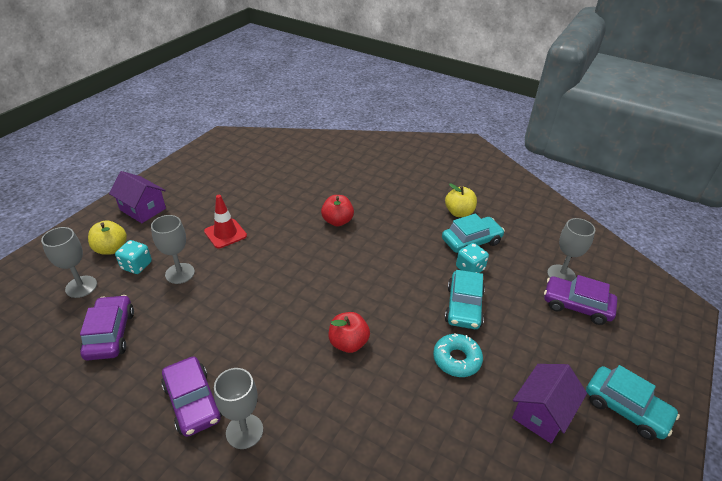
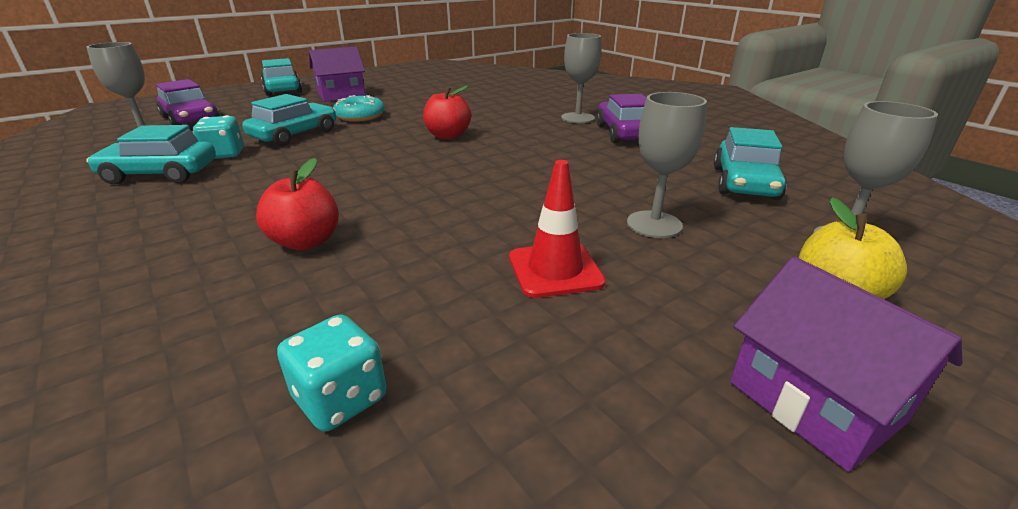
camera: 155 degrees left, 10 degrees down
(110, 334) = (744, 183): purple car -> turquoise car
(136, 266) = (748, 251): turquoise dice -> turquoise dice (341, 398)
(459, 212) = (84, 208): yellow apple -> none

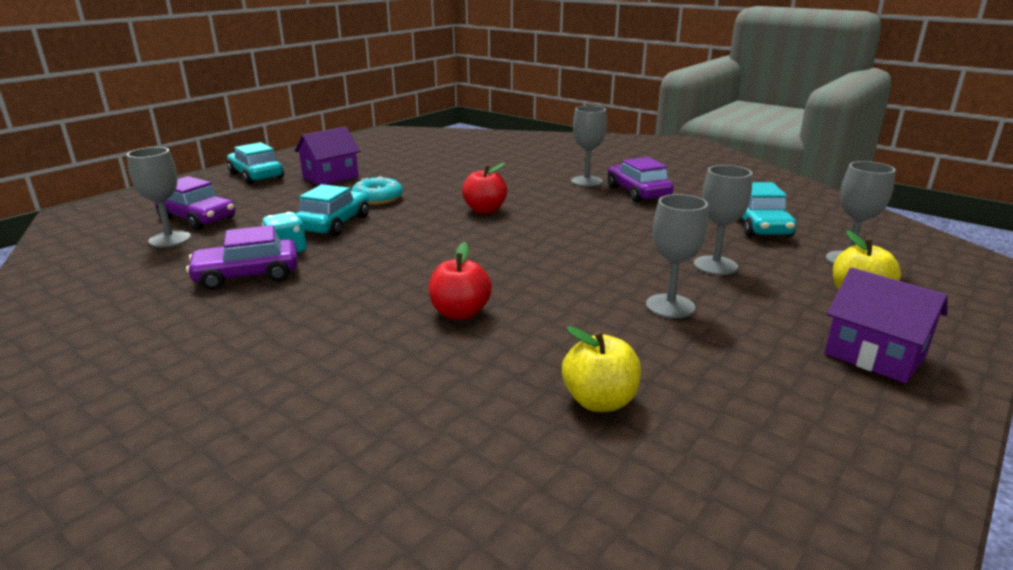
camera: 15 degrees left, 5 degrees down
(160, 174) = (247, 275): turquoise car -> purple car
(341, 398) = (599, 401): turquoise dice -> yellow apple
(555, 270) = (670, 306): red traffic cone -> grey goblet

